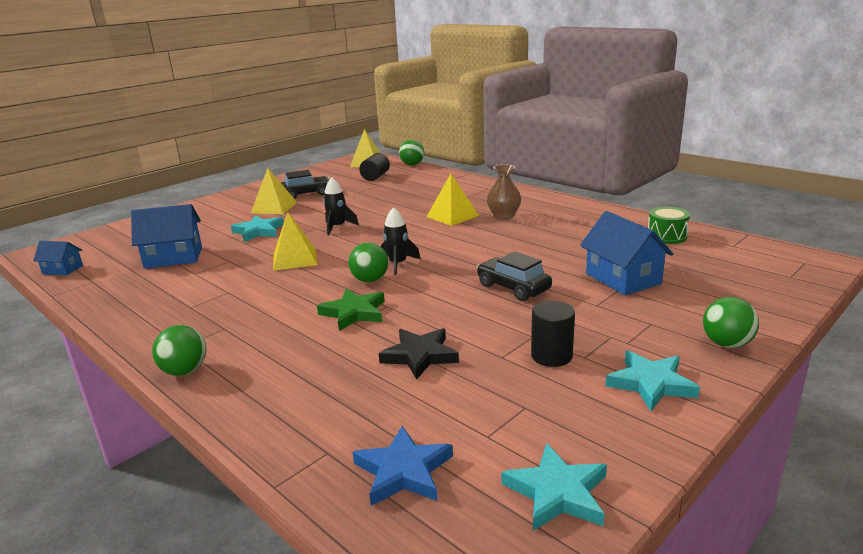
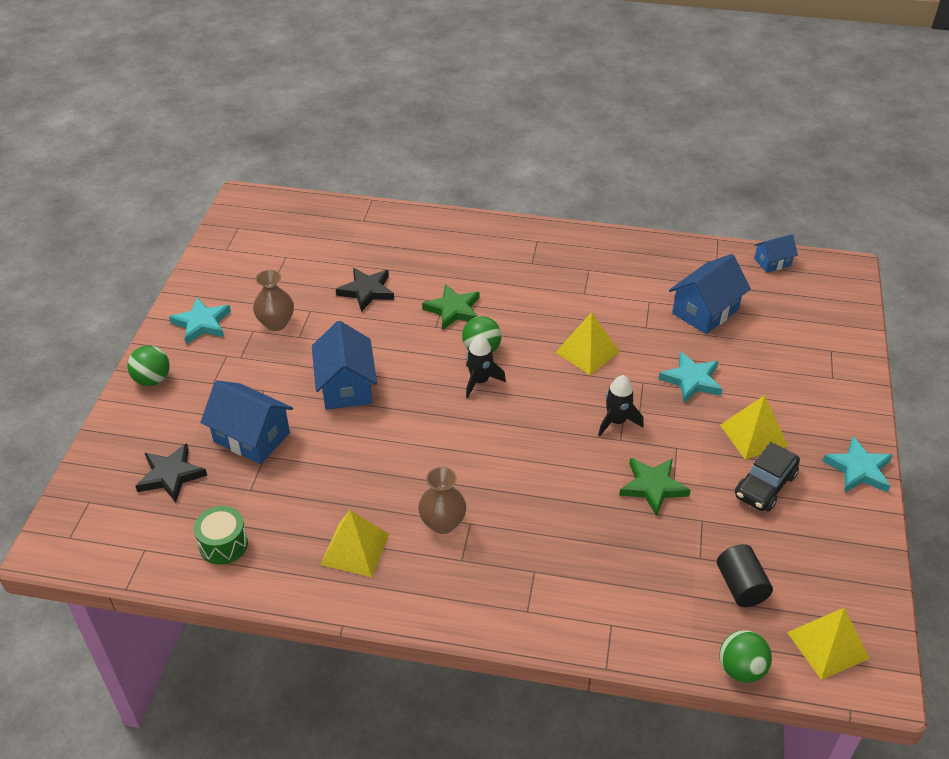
camera: 145 degrees right, 20 degrees up
(185, 371) = (506, 227): green ball -> none
(362, 204) = (653, 487): none -> green star
(403, 471) = (316, 226): blue star -> none
(452, 216) = (508, 500): yellow pyramid -> yellow pyramid (355, 549)
(513, 288) = (346, 386): black car -> blue house
(551, 356) = (276, 323): black cylinder -> brown vase
(557, 492) = (235, 243): turquoise star -> turquoise star (859, 469)
(707, 274) = (171, 475): none -> black star

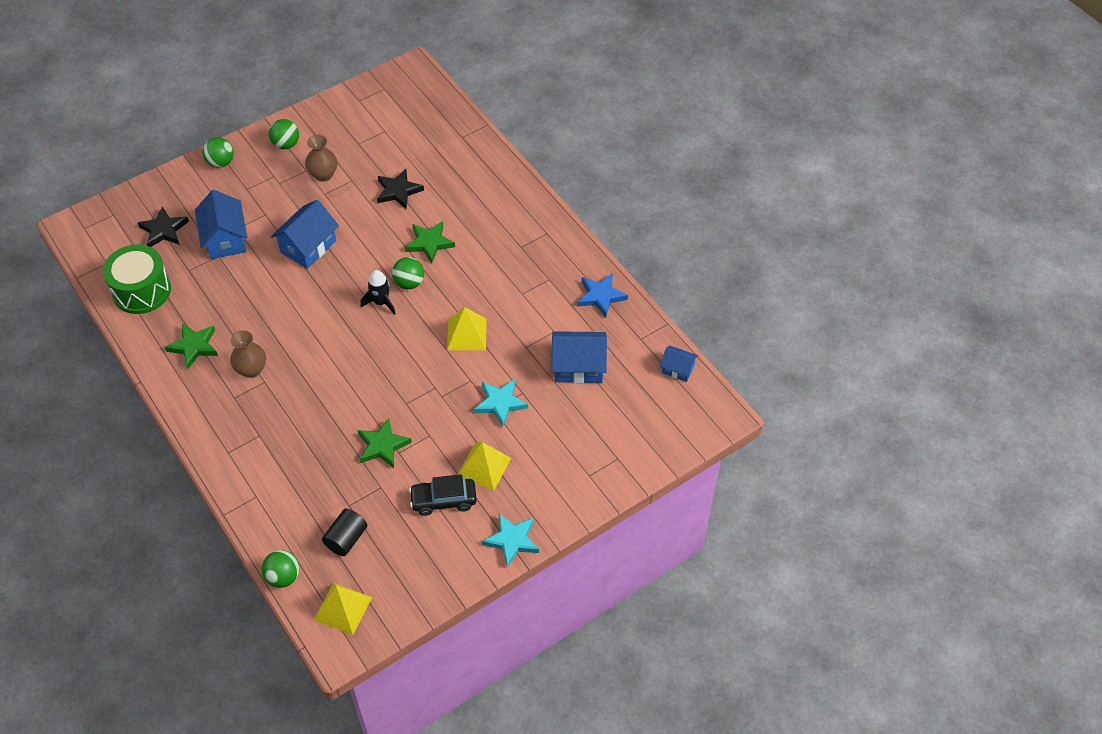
camera: 45 degrees right, 10 degrees up
(202, 323) = (286, 144): turquoise star -> green ball
(223, 544) = (142, 290): green drum -> green drum, size x1.70
(355, 549) = (194, 346): yellow pyramid -> green star
(616, 421) = (419, 391): black rocket -> none
(644, 254) = (601, 296): none -> blue star

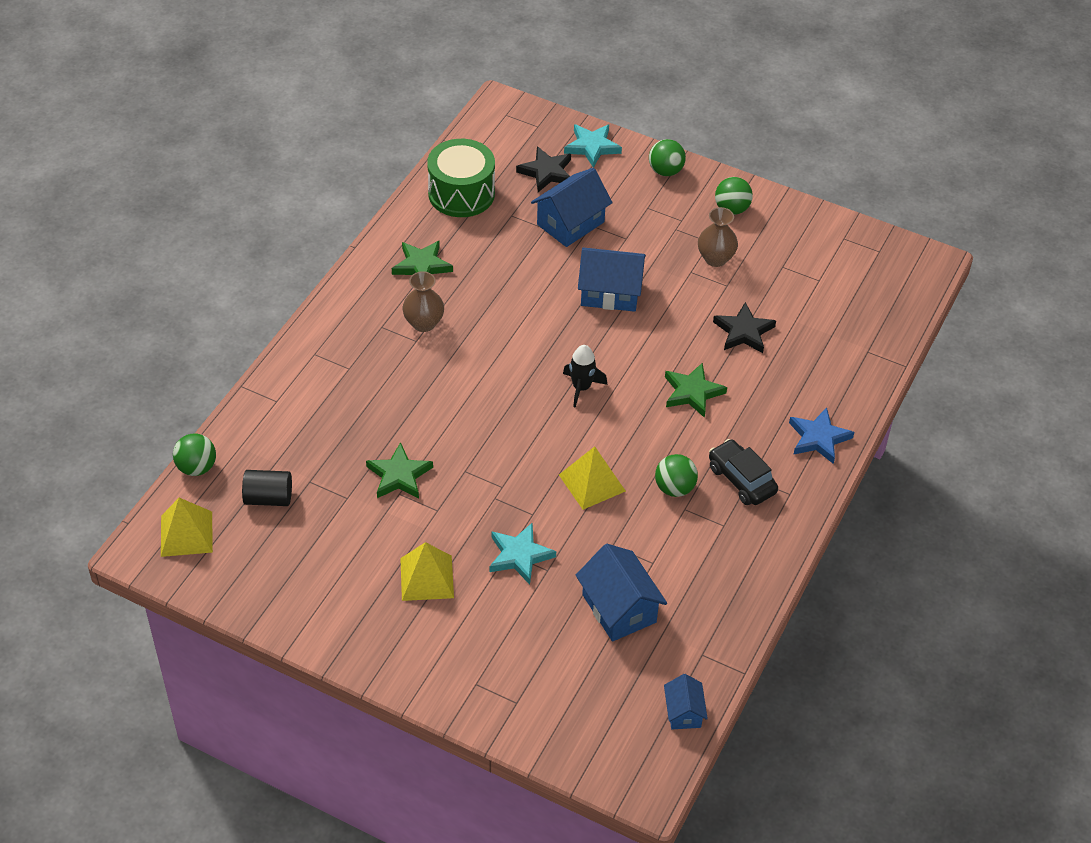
camera: 60 degrees right, 5 degrees down
(409, 283) = (625, 400): green ball -> green ball (674, 488)
(443, 500) = (363, 560): black car -> black car (741, 480)
(512, 540) = (348, 646): turquoise star -> turquoise star (592, 147)
(601, 296) = (736, 587): blue star -> blue star (818, 438)

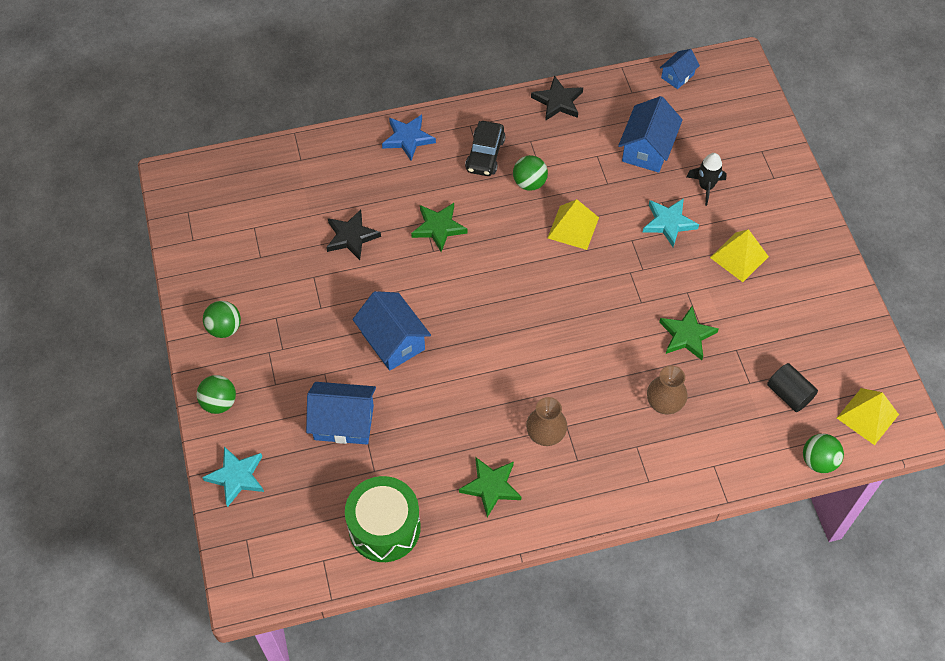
camera: 130 degrees left, 10 degrees up
(546, 172) = (299, 486): black star -> black star (558, 101)
(581, 388) = (501, 291): black rocket -> black rocket (706, 187)
(715, 259) = (291, 302): brown vase -> brown vase (664, 404)

